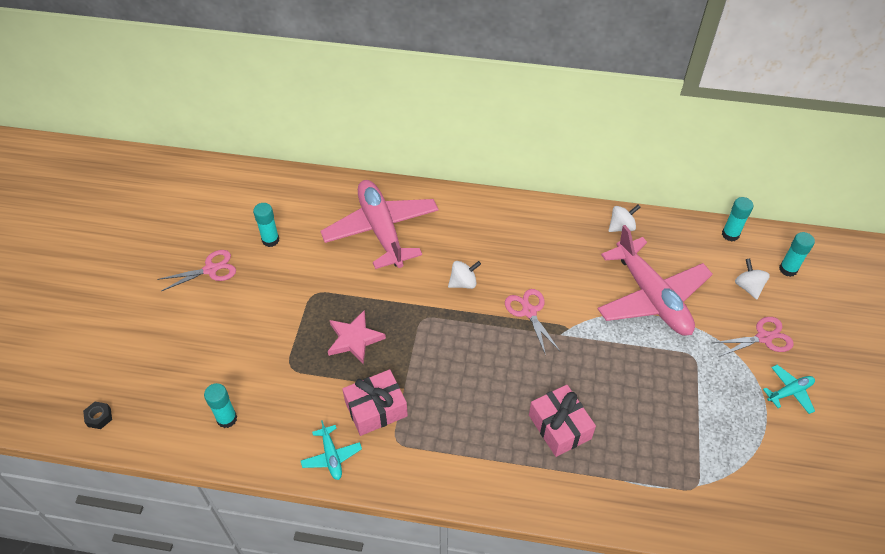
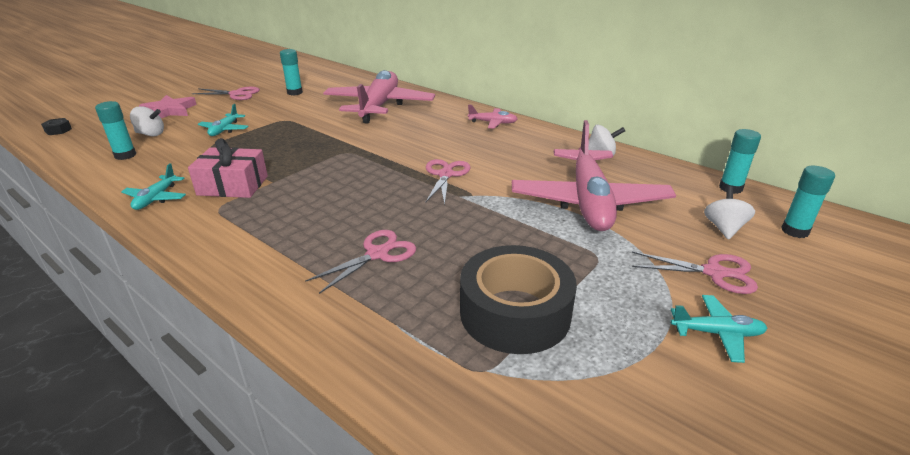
camera: 30 degrees right, 20 degrees down
(274, 336) = (224, 130): none -> turquoise plane
(354, 339) = (277, 147): pink star -> pink star (169, 111)
(463, 283) = (407, 145): white spinning top -> white spinning top (151, 134)
(506, 215) = (493, 123): none -> pink plane
(559, 427) = (377, 254): pink gift -> pink scissors
(681, 434) = (515, 313): none -> black tape

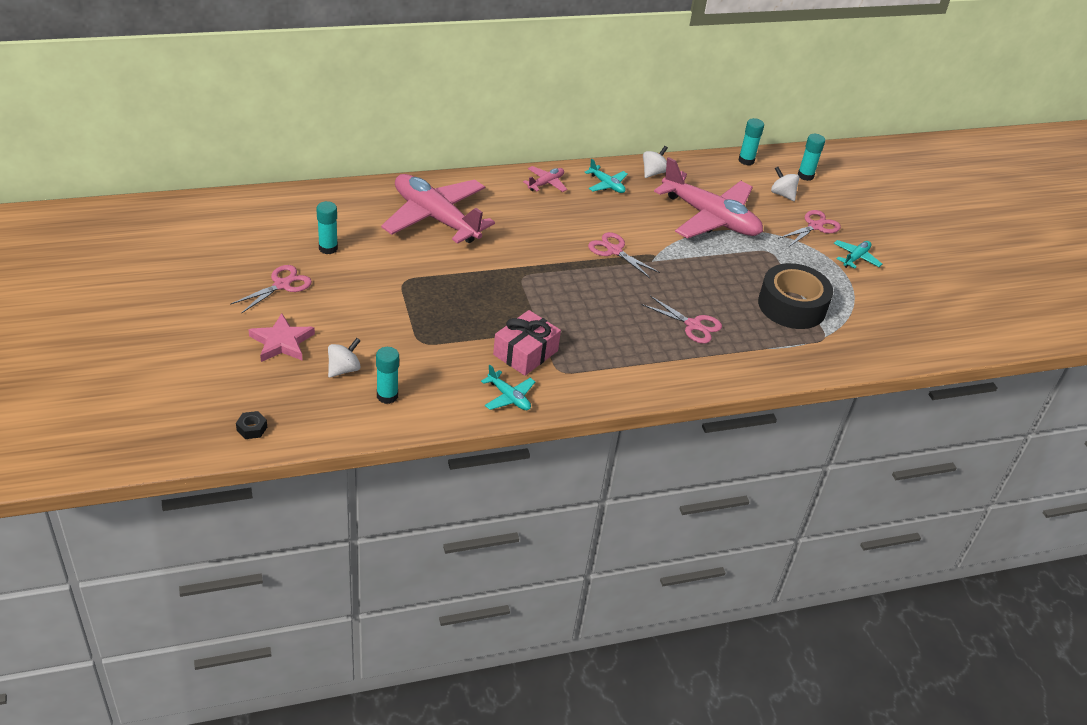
camera: 60 degrees left, 10 degrees up
(224, 130) = (388, 322): turquoise plane -> turquoise plane (606, 185)
(377, 254) = (693, 325): pink scissors -> pink scissors turned 135 degrees clockwise

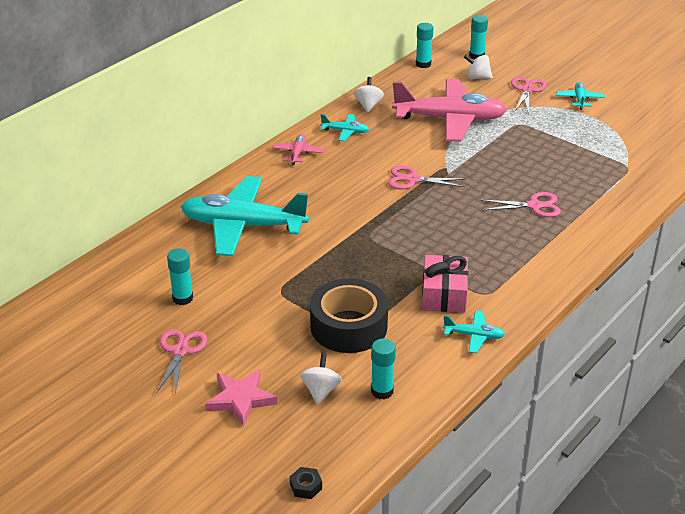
camera: 30 degrees left, 5 degrees down
(435, 218) = (243, 226): pink plane -> turquoise plane
(792, 306) = (580, 156): black tape -> black tape (348, 326)

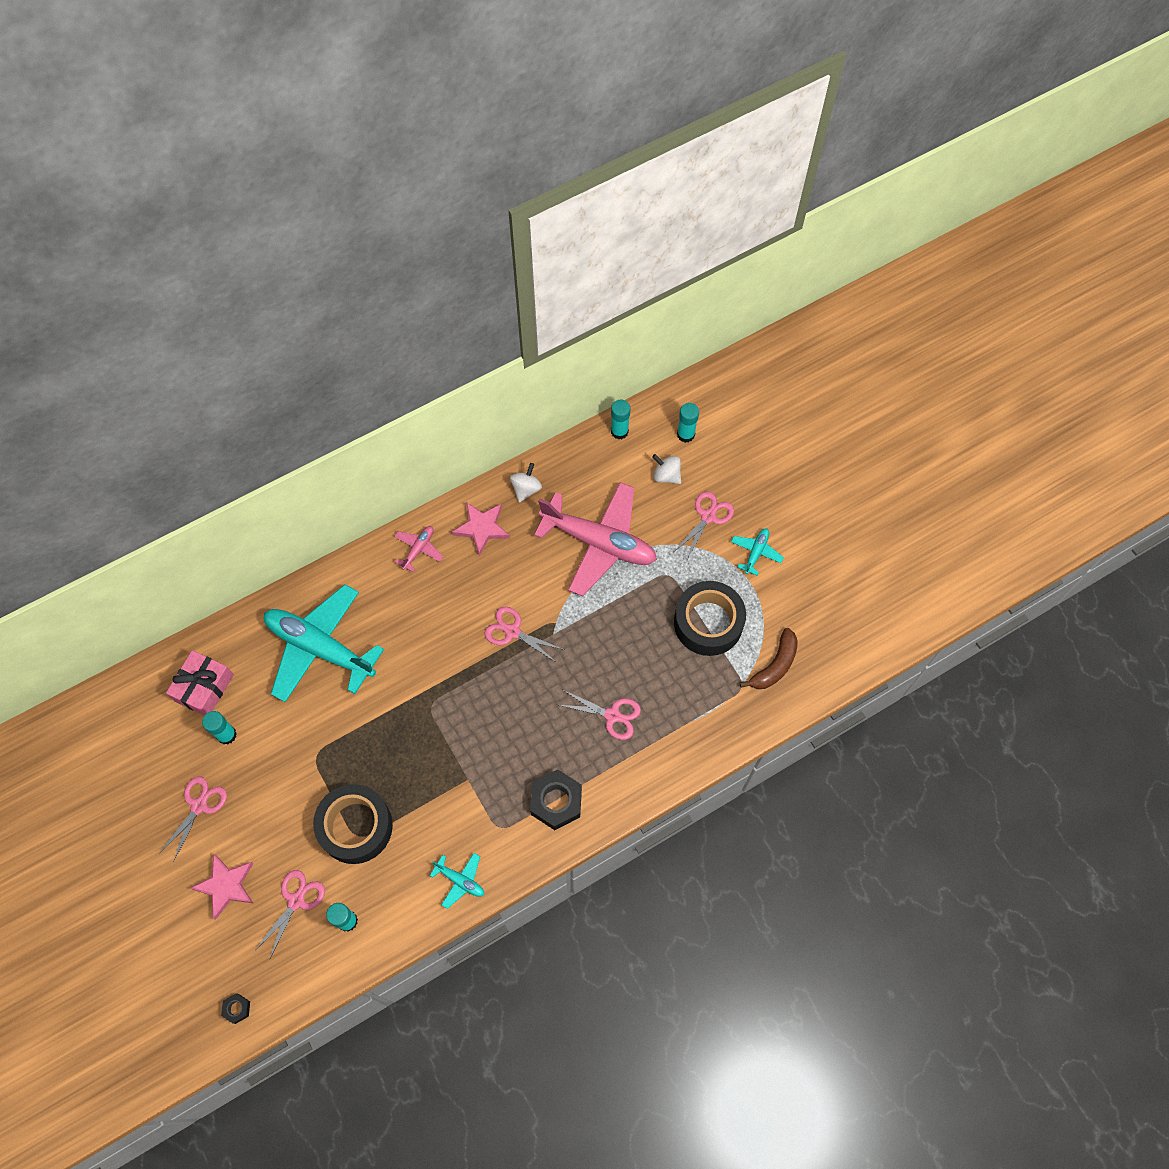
camera: 20 degrees right, 30 degrees up
(321, 390) = (296, 900): white spinning top -> pink scissors
(345, 131) = (482, 528): turquoise plane -> pink star
(444, 294) = (461, 814): pink gift -> pink gift (204, 687)
(525, 266) = (556, 802): none -> black nut
(572, 141) = (708, 623): none -> black tape
(644, 151) = (775, 665): none -> brown banana

